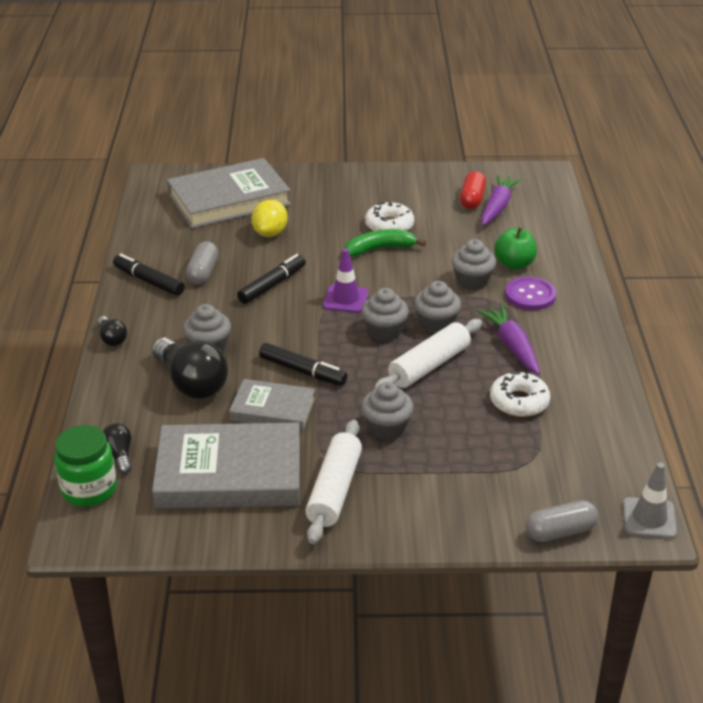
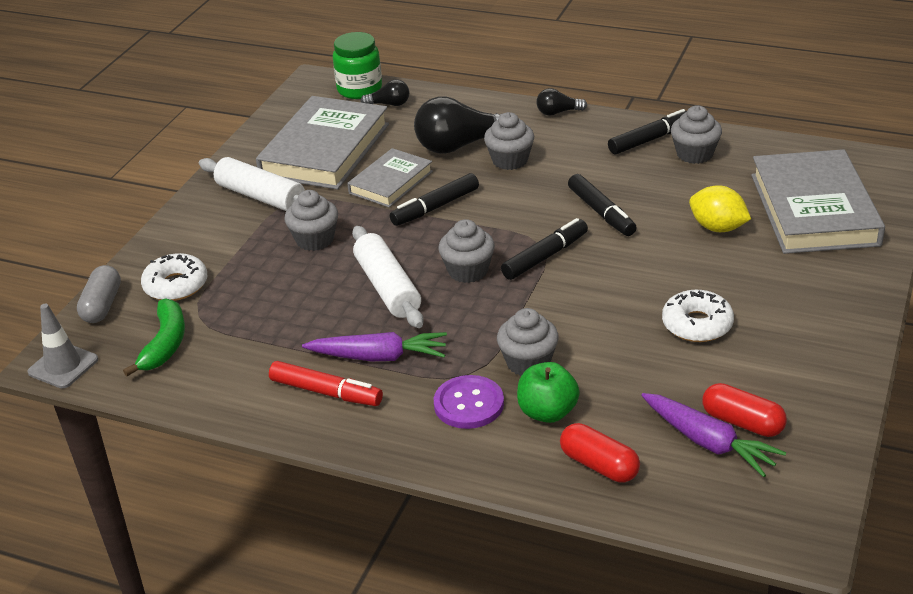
camera: 115 degrees right, 0 degrees up
(203, 272) = (651, 172): grey capsule -> none
(345, 299) = (545, 256): purple traffic cone -> black marker
(380, 249) = (641, 304): green banana -> green banana (165, 344)
(436, 324) = (458, 311): grey cupcake -> grey cupcake (694, 154)
(519, 402) = (285, 333): white donut -> white donut (176, 285)
(545, 238) = (599, 465): none -> red capsule
(566, 359) = (326, 392): none -> red marker

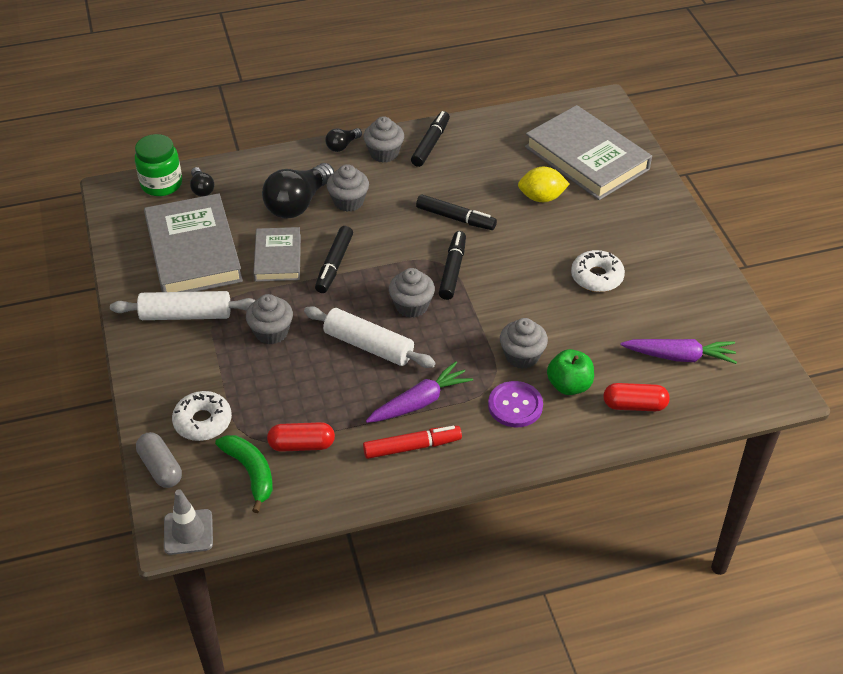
camera: 40 degrees left, 10 degrees up
(389, 104) = (202, 189): black light bulb -> black light bulb turned 105 degrees clockwise
(694, 154) = (472, 144): grey cupcake -> grey cupcake (384, 153)
(742, 422) = (685, 333): red capsule -> red capsule (301, 445)

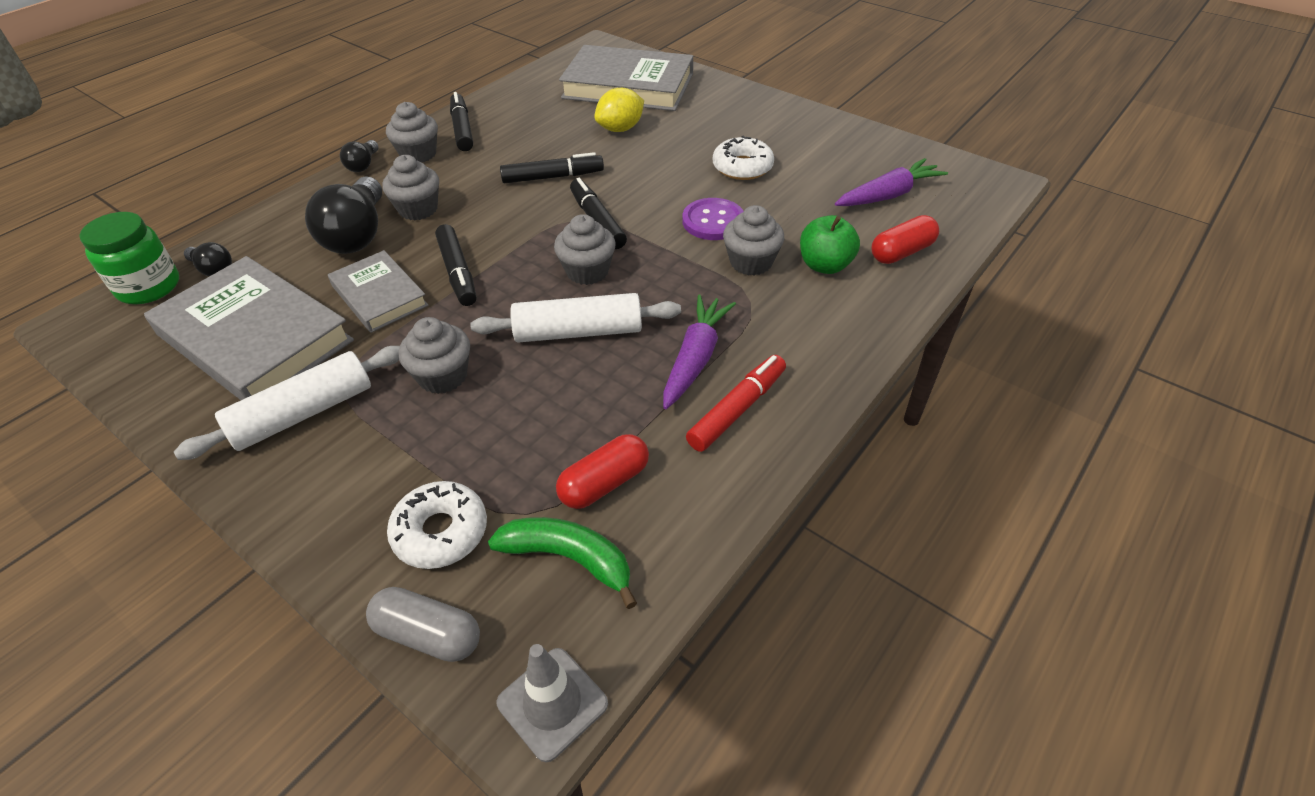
camera: 35 degrees left, 0 degrees up
(515, 405) = (796, 309): purple button -> purple button (713, 221)

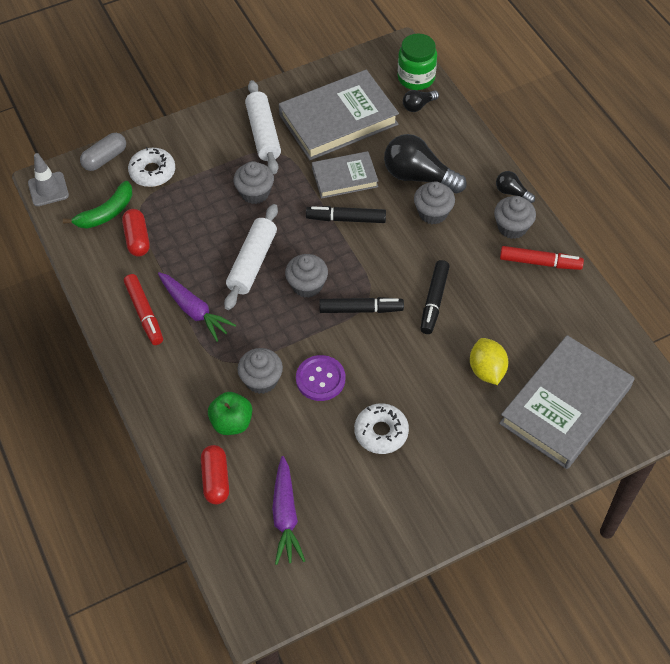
camera: 115 degrees right, 10 degrees up
(462, 129) = (540, 262): black marker -> red marker

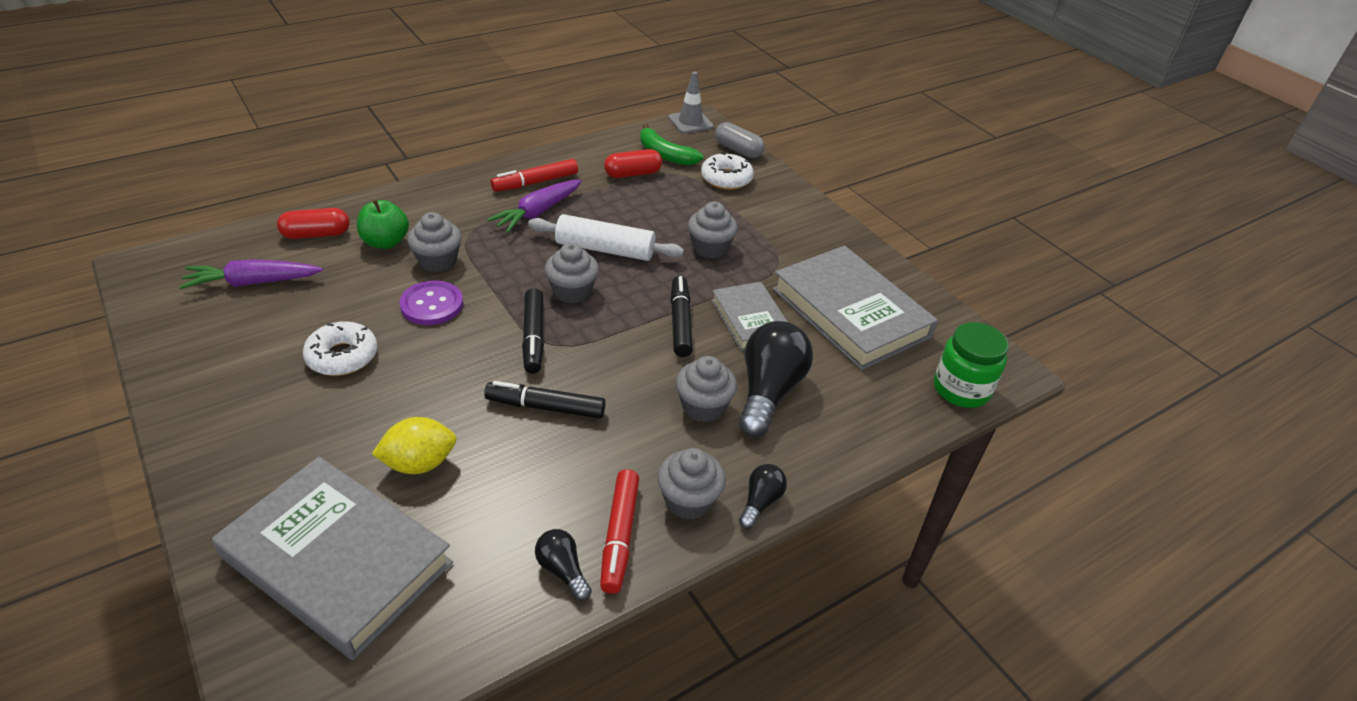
camera: 80 degrees right, 15 degrees down
(263, 133) = (805, 251): white rolling pin -> none
(418, 106) = (906, 392): black light bulb -> black light bulb (563, 570)

